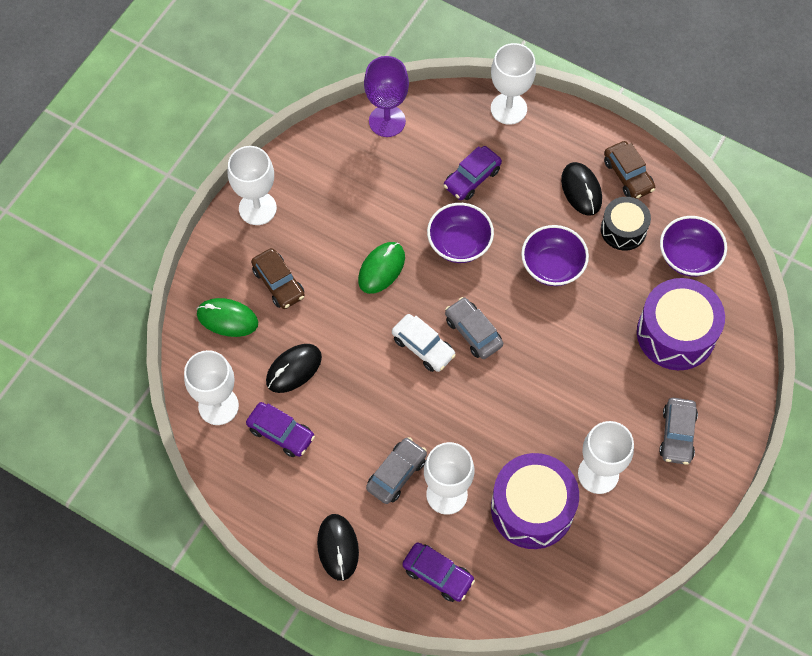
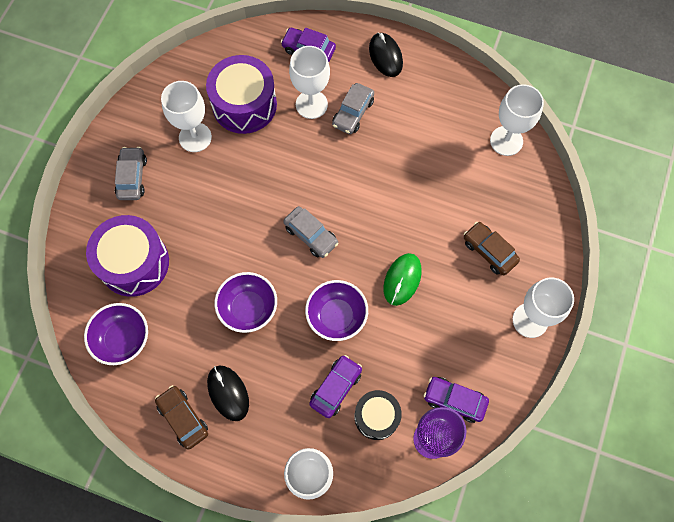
camera: 170 degrees right, 5 degrees up
(227, 319) = (523, 212): green mouse -> none
(281, 433) = (450, 128): purple car -> purple car (454, 400)
(294, 369) = (454, 179): black mouse -> none
(423, 347) = (351, 215): white car -> none
(623, 230) = (185, 357): black drum -> black drum (376, 417)

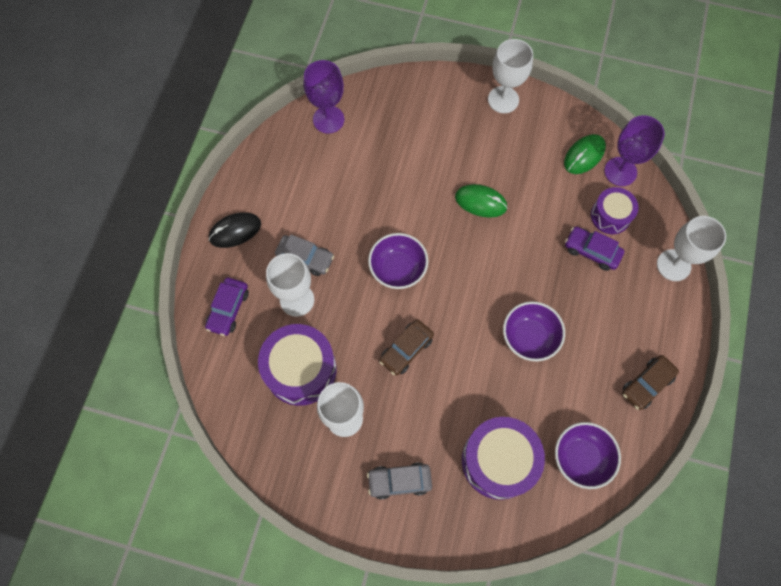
camera: 95 degrees left, 0 degrees up
(228, 393) = (615, 345): black mouse -> none
(311, 235) = (446, 286): grey car -> none
(336, 316) = (524, 256): purple bowl -> purple bowl (398, 269)
(376, 417) = (610, 216): black drum -> purple drum
(454, 400) = (584, 155): purple car -> green mouse
(489, 251) = (443, 132): brown car -> brown car (406, 349)
(506, 141) = (328, 119): white goblet -> purple goblet

